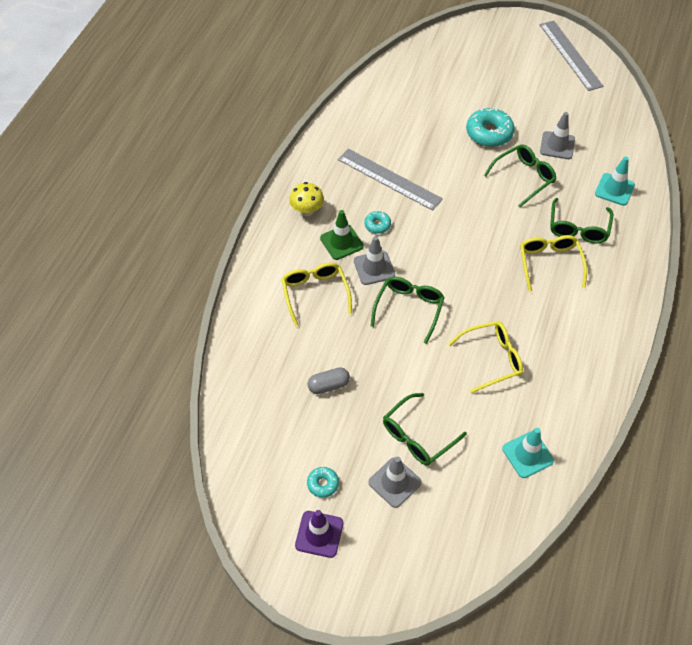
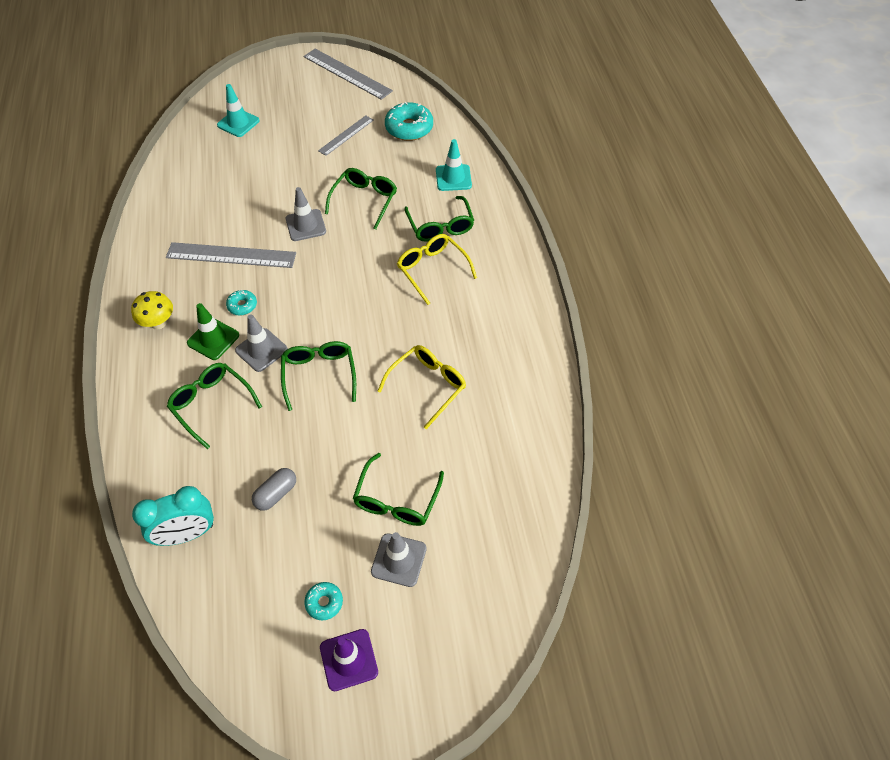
camera: 30 degrees left, 0 degrees up
(250, 382) = (187, 534): none -> turquoise clock
(315, 293) = (211, 404): yellow glasses -> green glasses
(489, 133) = (308, 172): turquoise donut -> turquoise donut (409, 128)
(527, 454) = (512, 462): turquoise traffic cone -> turquoise traffic cone (238, 123)
(539, 112) = (346, 135): none -> grey ruler
(557, 145) = (379, 159): grey traffic cone -> grey traffic cone (305, 225)

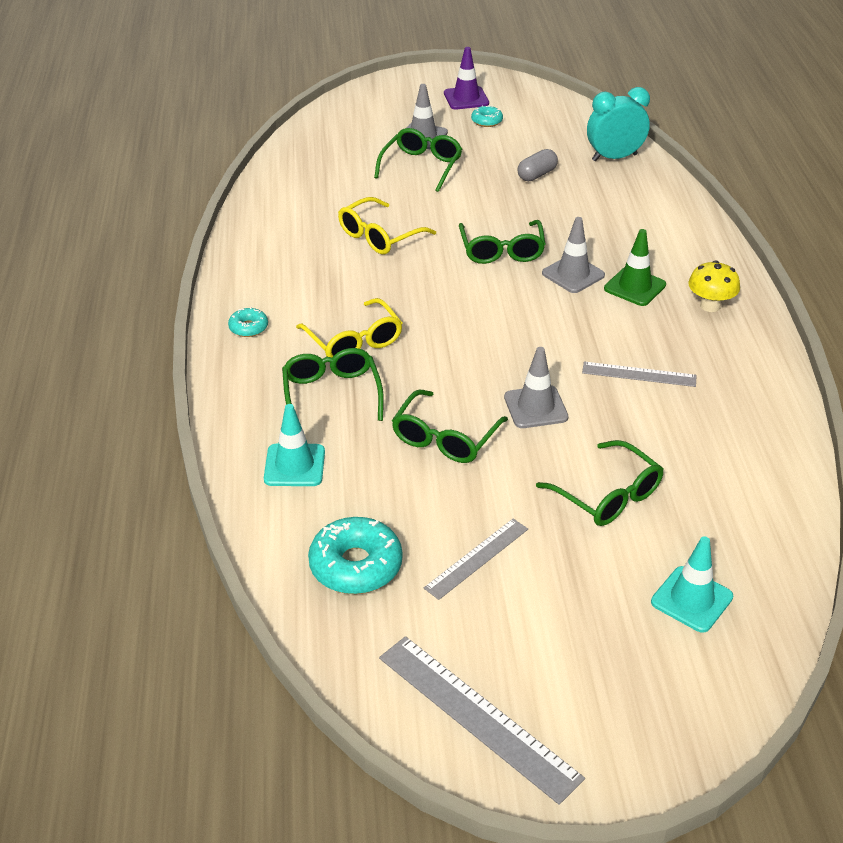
camera: 175 degrees left, 15 degrees down
(211, 404) = (619, 234): green glasses -> green glasses (608, 496)
(231, 255) = (639, 374): grey ruler -> grey ruler, size x0.61
(242, 305) = (607, 317): turquoise donut -> turquoise donut (248, 327)

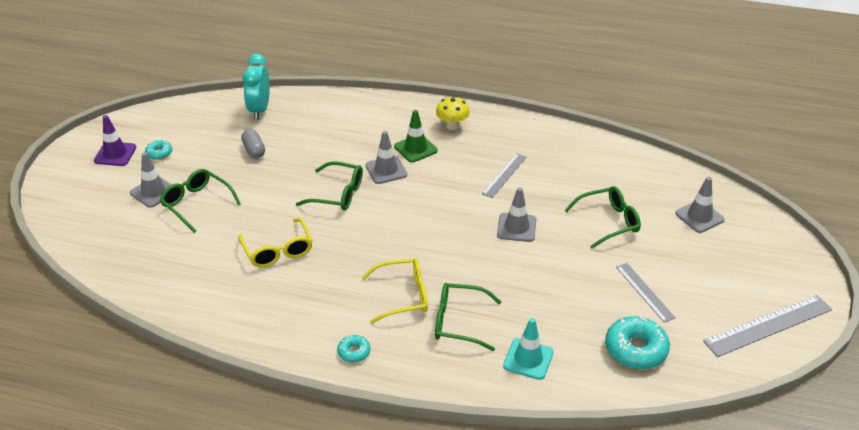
camera: 70 degrees left, 0 degrees up
(444, 438) = (530, 277): green glasses -> none
(691, 599) = (699, 217): turquoise traffic cone -> grey traffic cone

